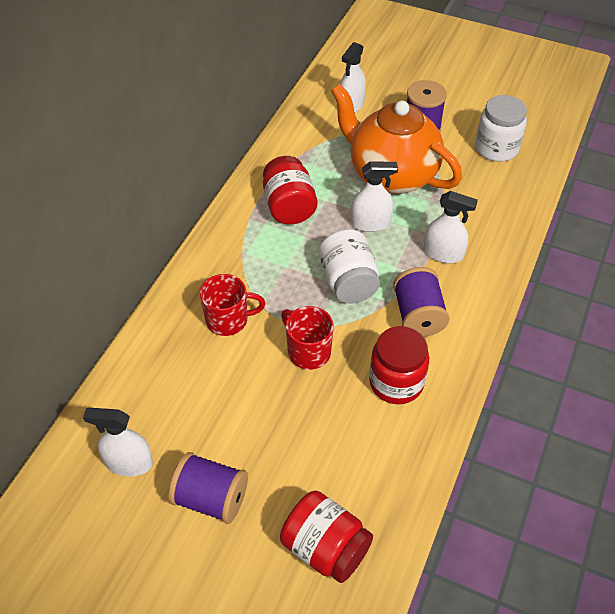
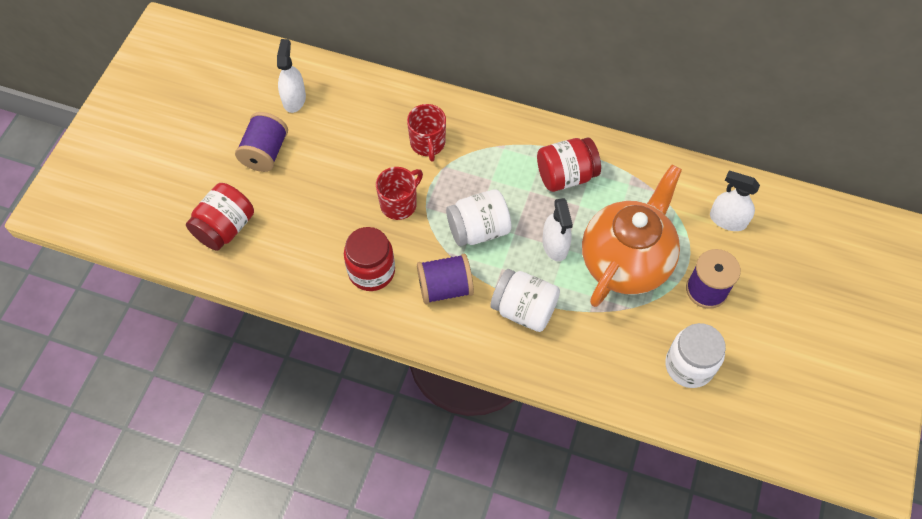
camera: 85 degrees right, 10 degrees up
(443, 253) = (524, 309): white spray bottle -> white jar

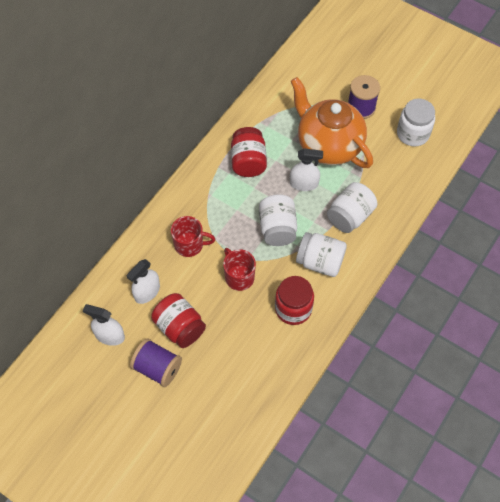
camera: 75 degrees left, 0 degrees up
(225, 228) = (222, 412): red jar -> red jar (180, 327)
(445, 288) = (320, 262): purple spool -> white jar
(727, 220) = (312, 79): white spray bottle -> white spray bottle (147, 292)

